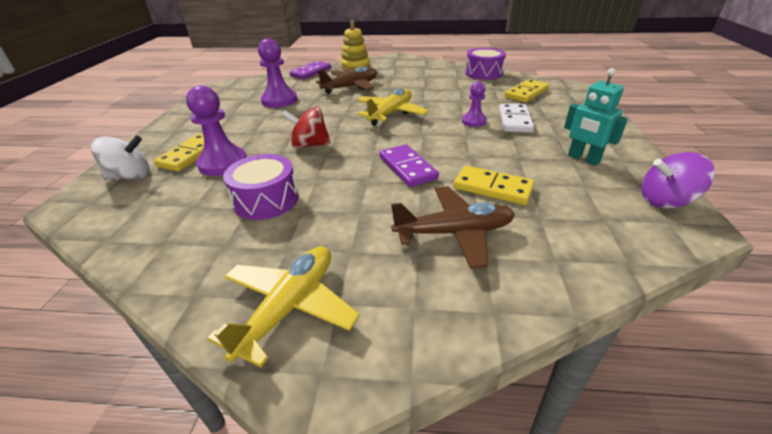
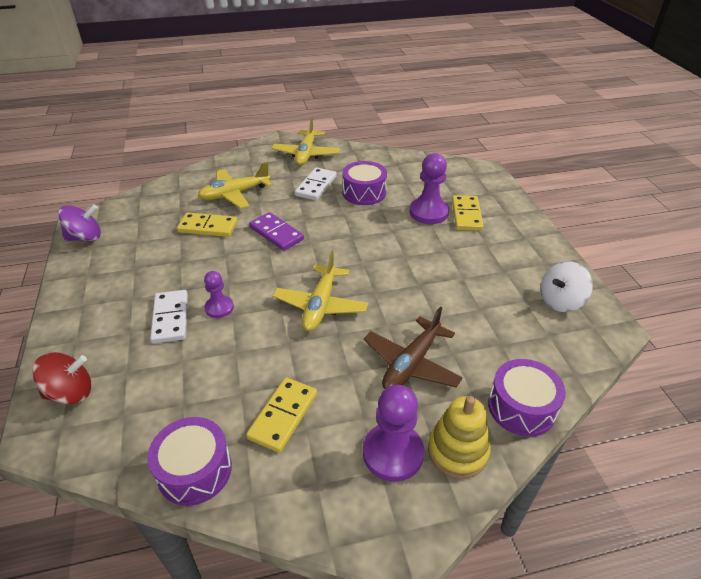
camera: 160 degrees right, 5 degrees up
(130, 176) = (481, 191): white spinning top -> white spinning top (560, 301)
(279, 100) = (479, 307): purple pawn -> purple pawn (393, 453)
(309, 145) = (375, 242): red spinning top -> red spinning top (70, 392)
(311, 72) = (521, 407): purple domino -> purple drum
(322, 224) = (316, 186): none -> white domino
(454, 233) = (235, 194): brown plane -> yellow plane
(526, 93) = (135, 396): yellow domino -> yellow domino (283, 416)
(583, 159) = (122, 269): turquoise robot -> none

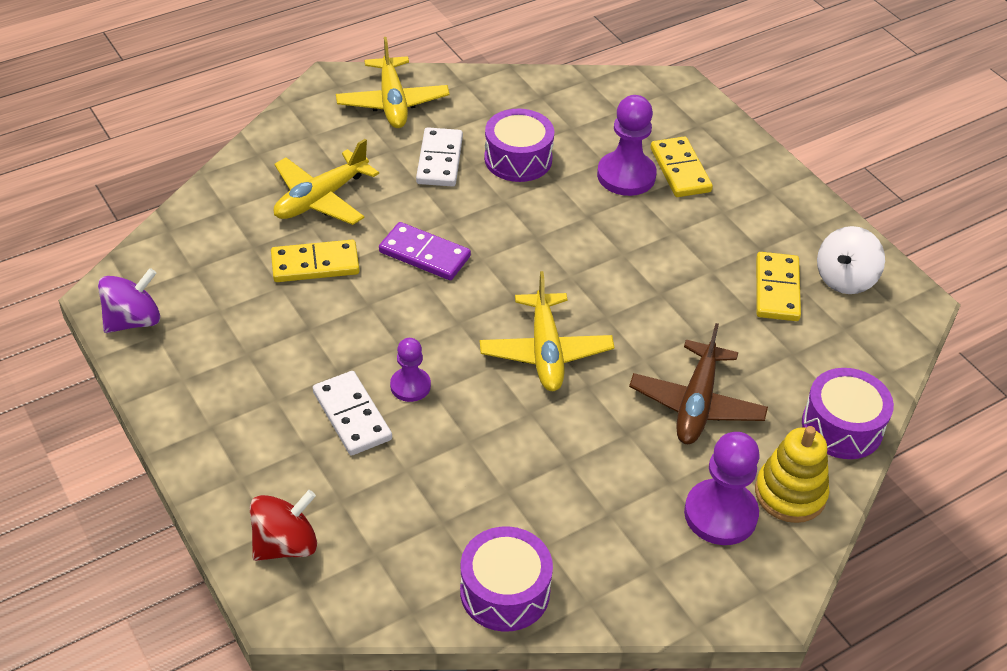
camera: 20 degrees left, 5 degrees up
(283, 416) = (574, 505): yellow domino -> yellow domino (777, 289)

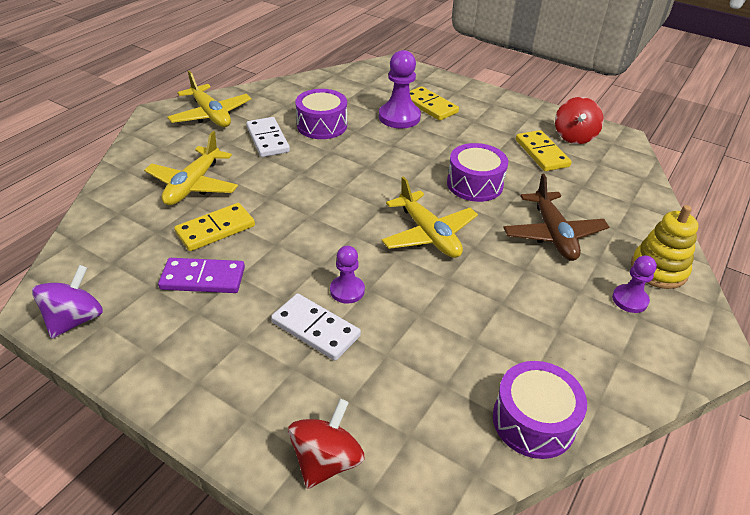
camera: 25 degrees left, 5 degrees down
(424, 254) = (296, 199): purple domino -> purple domino (203, 278)
(720, 514) = (630, 300): purple pawn -> purple pawn, size x0.59
(842, 426) = (649, 218): purple drum -> purple drum (474, 184)
(845, 279) = (574, 136): white spinning top -> red spinning top

